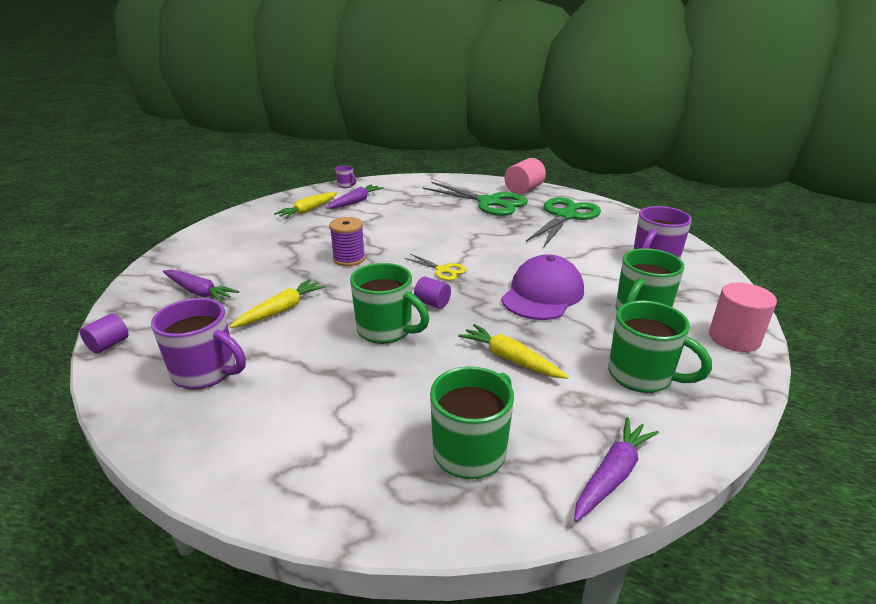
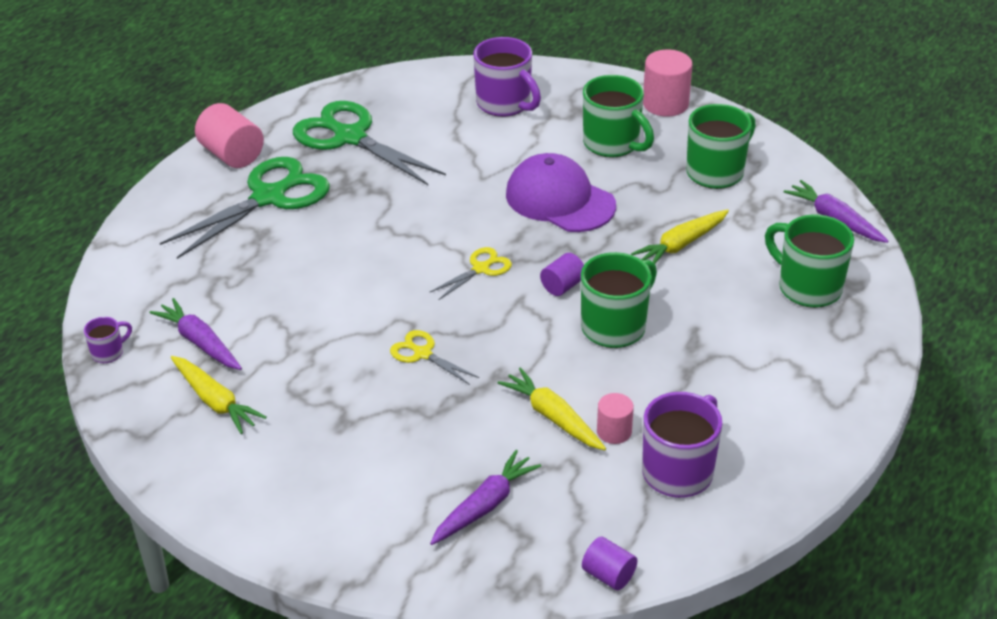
camera: 80 degrees left, 10 degrees up
(260, 337) = (614, 431): none -> pink cylinder
(349, 259) = (422, 353): purple spool -> yellow scissors

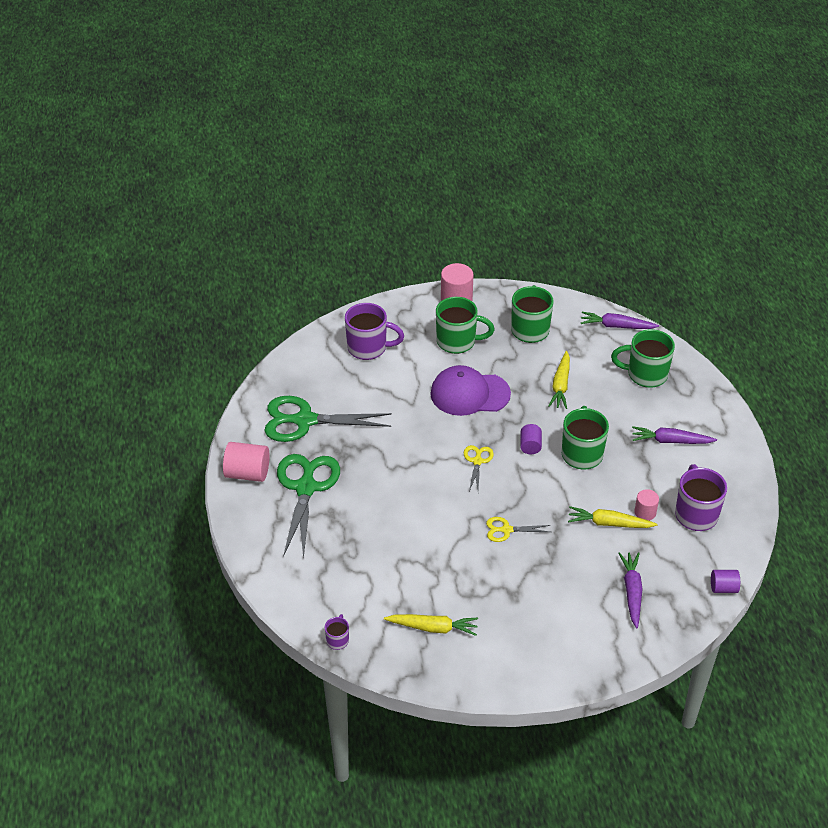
camera: 40 degrees left, 5 degrees up
(200, 342) = (381, 600): purple carrot -> purple carrot (671, 441)

